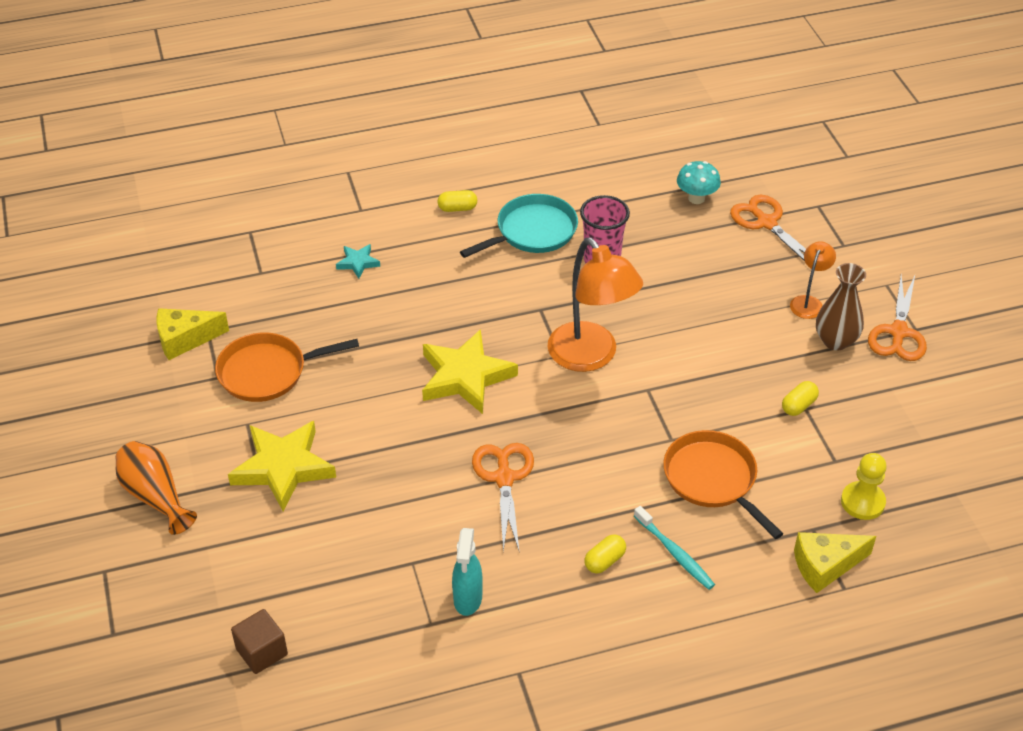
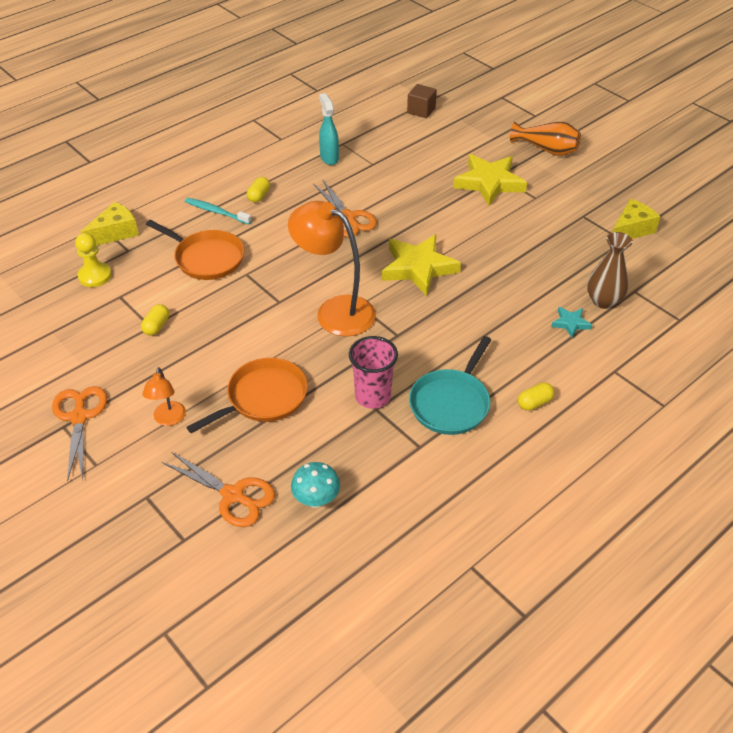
camera: 155 degrees right, 0 degrees up
(267, 372) = (555, 228): orange pan -> orange pan (263, 397)
(835, 341) = (136, 390): brown vase -> brown vase (603, 301)

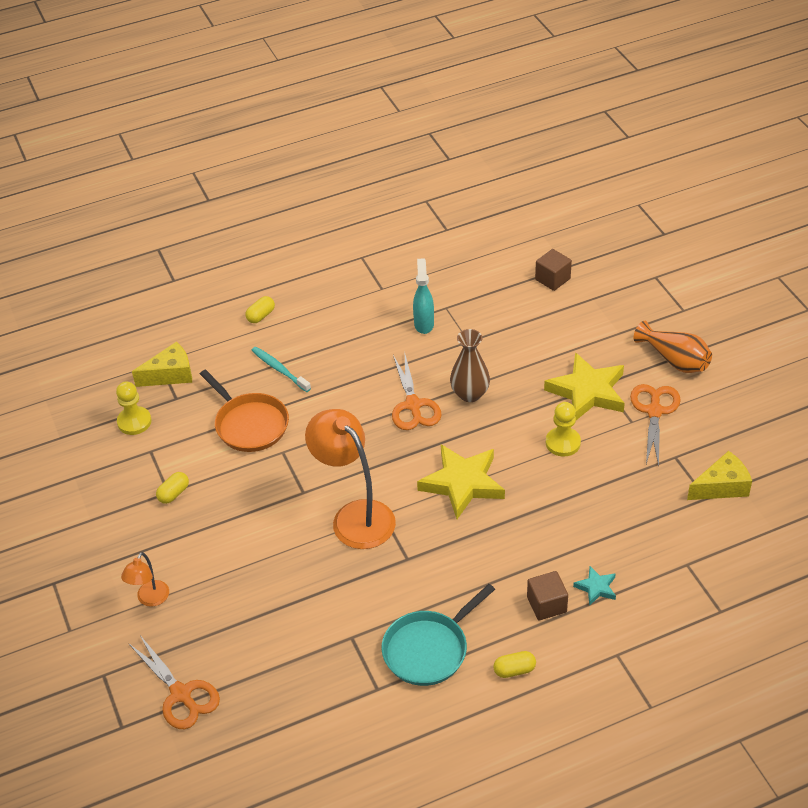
camera: 20 degrees right, 0 degrees up
(79, 417) = (70, 577): orange scissors -> orange scissors (654, 411)
(259, 196) = (330, 358): yellow capsule -> yellow capsule (261, 316)
(263, 397) = (247, 597): orange pan -> none
(316, 500) = (255, 719): turquoise mushroom -> none
(373, 396) = (353, 623): pink cup -> none
(488, 222) = (563, 443): none -> yellow pawn
(536, 345) = (546, 604): none -> brown cube
(603, 301) = (645, 569): brown vase -> brown vase (470, 394)

